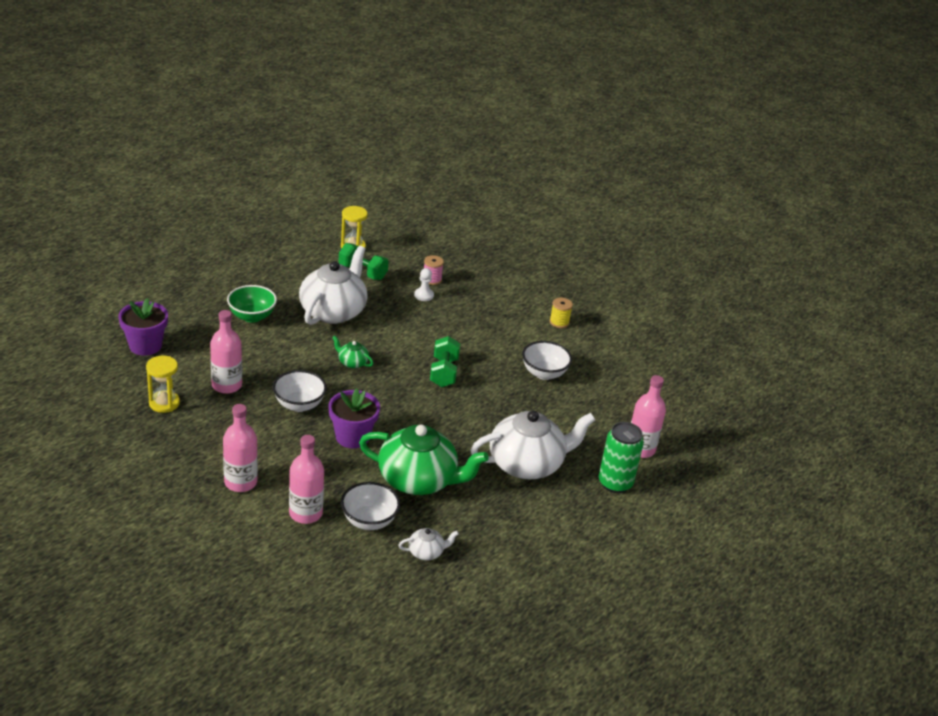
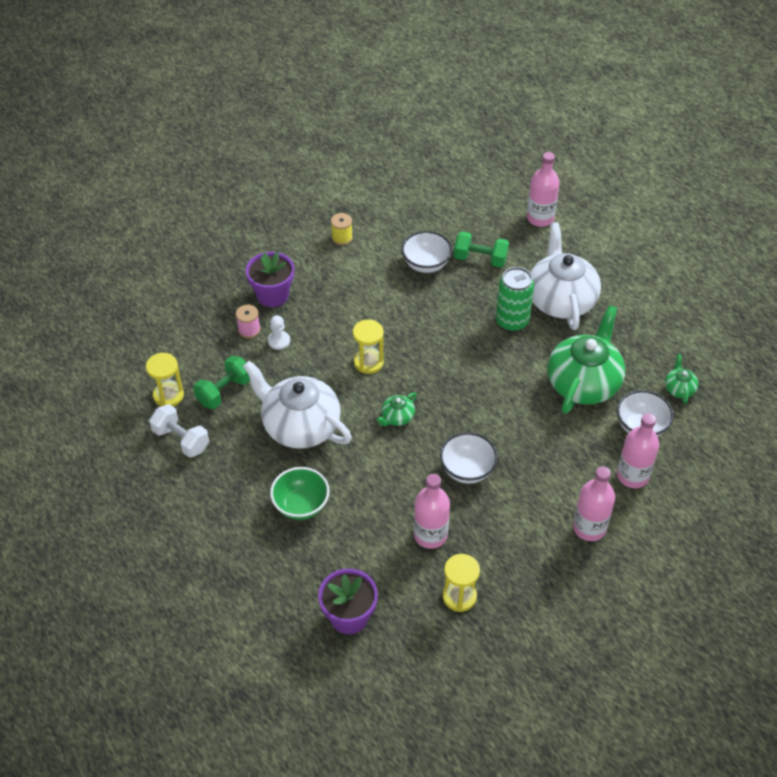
camera: 75 degrees left, 15 degrees up
(310, 256) = (181, 440): none -> white dumbbell
(352, 437) = (520, 428): purple flower pot -> purple flower pot (272, 295)
(412, 344) = (368, 362): none -> yellow hourglass
(426, 552) = (679, 389): white teapot -> green teapot
(444, 372) = (419, 342): green dumbbell -> green dumbbell (480, 259)
(615, 483) = (586, 244): green can -> green can (512, 321)

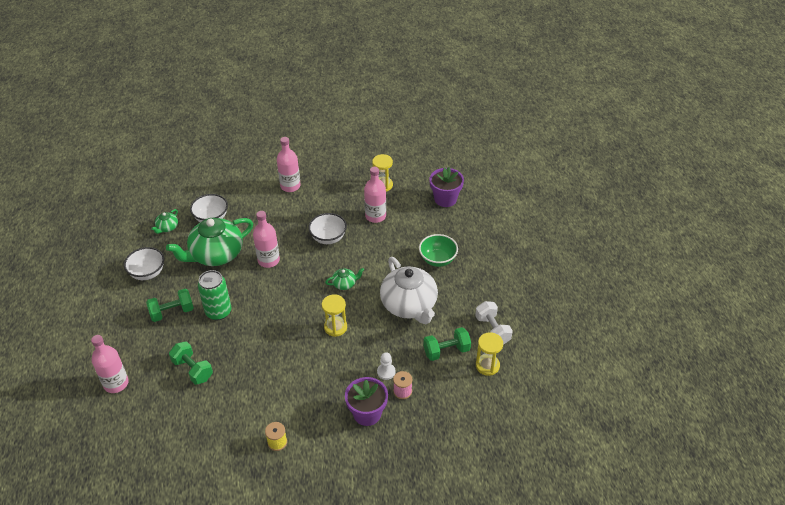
camera: 150 degrees left, 5 degrees down
(426, 264) = (234, 384): white bowl -> white bowl (147, 273)
(561, 300) = (172, 312): white teapot -> green dumbbell
(632, 476) = (243, 198): pink bottle -> pink bottle (268, 260)

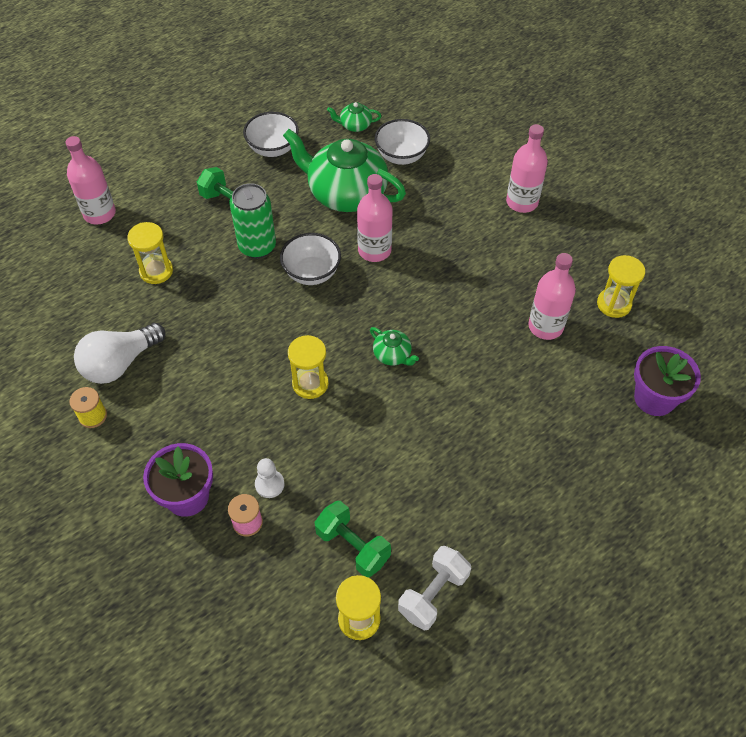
camera: 60 degrees right, 10 degrees up
(193, 369) = (156, 271): green dumbbell -> yellow hourglass
(249, 414) = (120, 363): none -> white light bulb
(328, 238) = (461, 293): white bowl -> white bowl (312, 273)
(409, 305) = (407, 454): white teapot -> none
(437, 260) = (521, 448): green bowl -> none

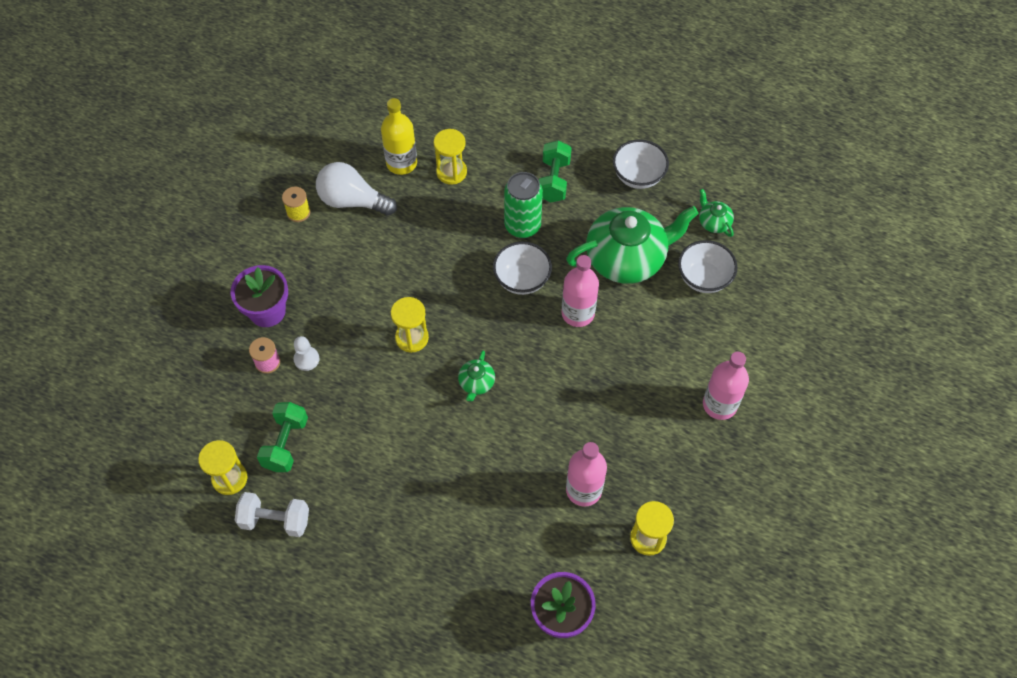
camera: 60 degrees right, 5 degrees up
(99, 213) = (482, 101): pink bottle -> none
(112, 304) = (401, 163): none -> yellow bottle
(346, 193) = (627, 258): green teapot -> green teapot turned 75 degrees clockwise

